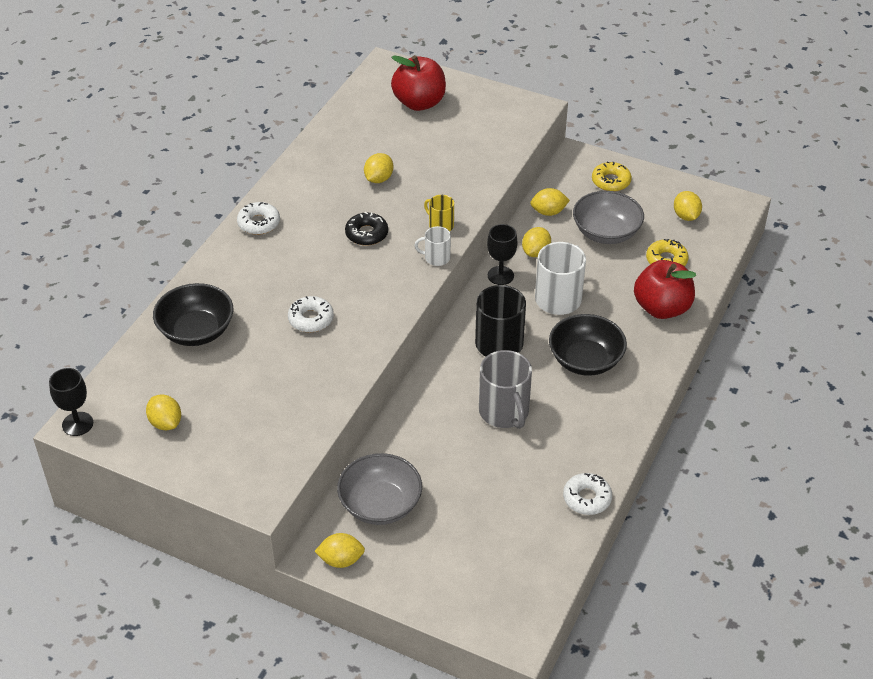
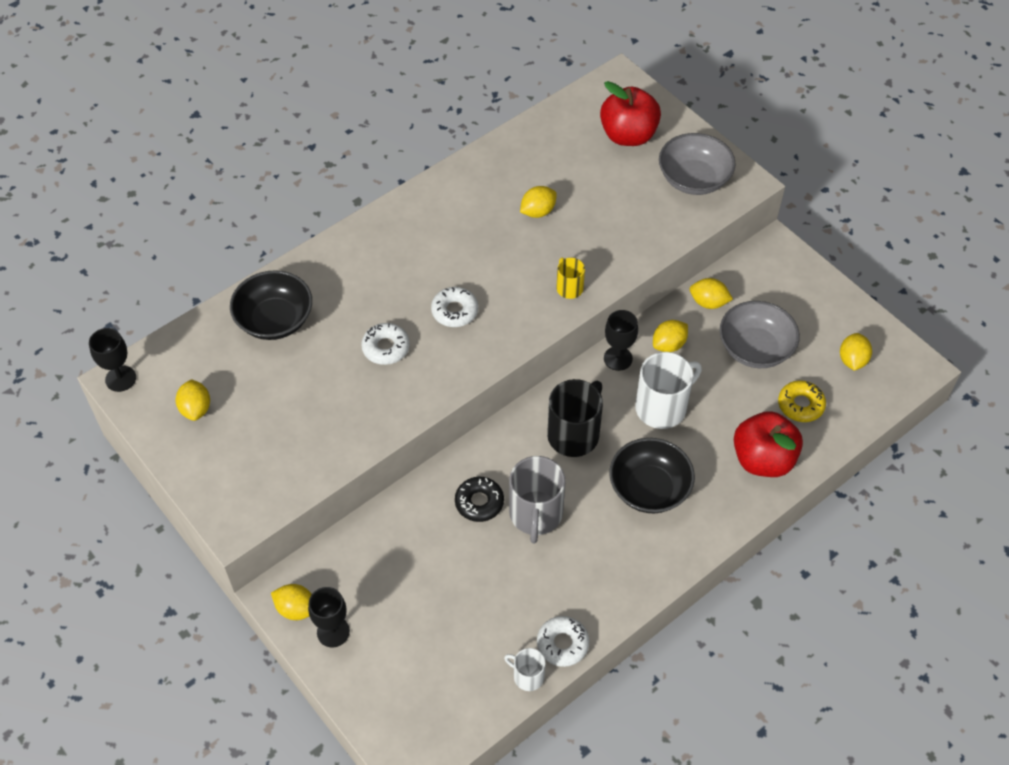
camera: 25 degrees right, 10 degrees up
(259, 223) = (395, 221): white donut -> white donut (454, 311)
(366, 234) = (491, 271): black donut -> black donut (479, 502)
(380, 504) = (363, 566): grey bowl -> grey bowl (694, 179)
(385, 565) = (333, 632): none -> black goblet
(436, 258) = (544, 324): white mug -> white mug (527, 676)
(611, 181) = (795, 289): yellow donut -> none

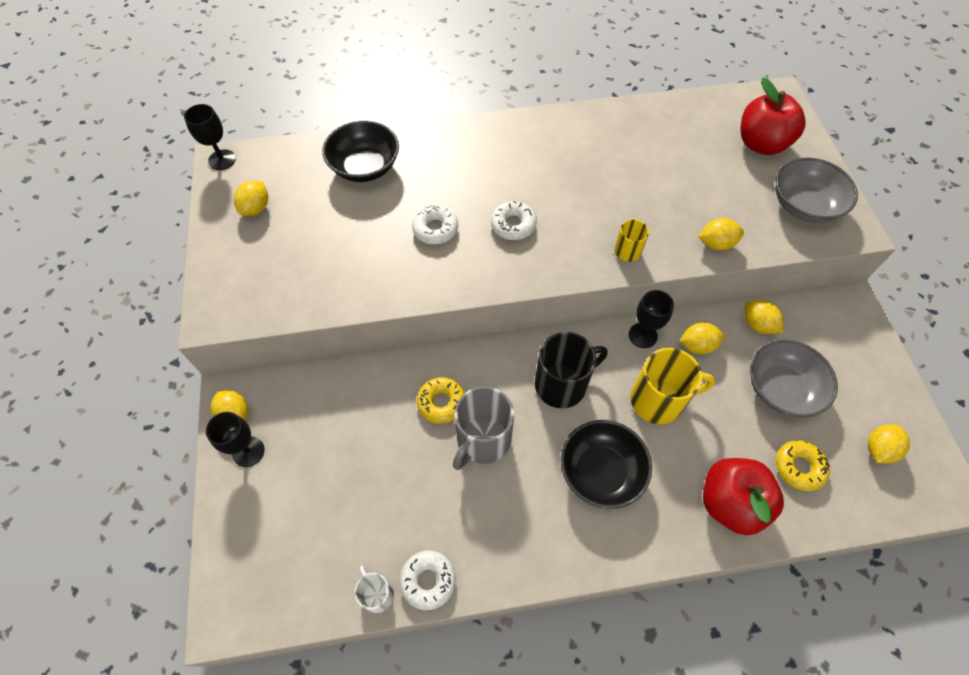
camera: 30 degrees right, 5 degrees up
(479, 502) = (441, 402): black donut -> yellow donut
(538, 211) = (639, 174): yellow lemon -> yellow lemon (716, 244)
(662, 407) = (658, 400): white mug -> yellow mug

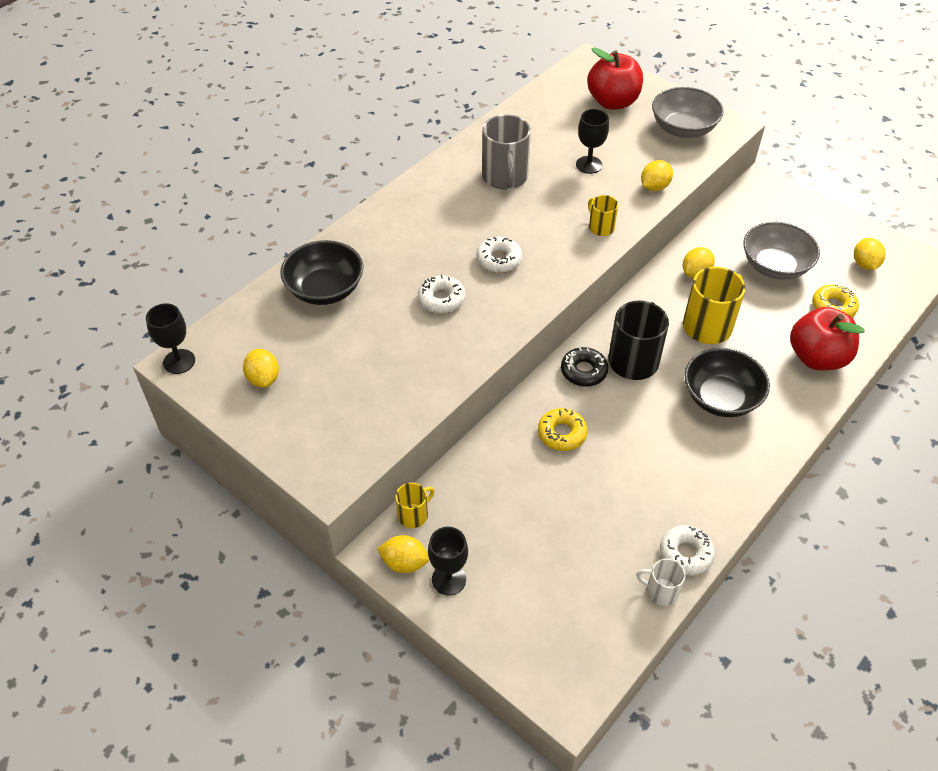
camera: 40 degrees left, 10 degrees down
(277, 383) = (413, 515): none -> yellow mug
(482, 440) = (620, 436): grey mug -> grey mug (505, 177)
(512, 364) = (583, 371): none -> black donut
(642, 335) = (653, 290): black goblet -> black goblet (589, 165)
(757, 325) = (719, 234): yellow lemon -> none

